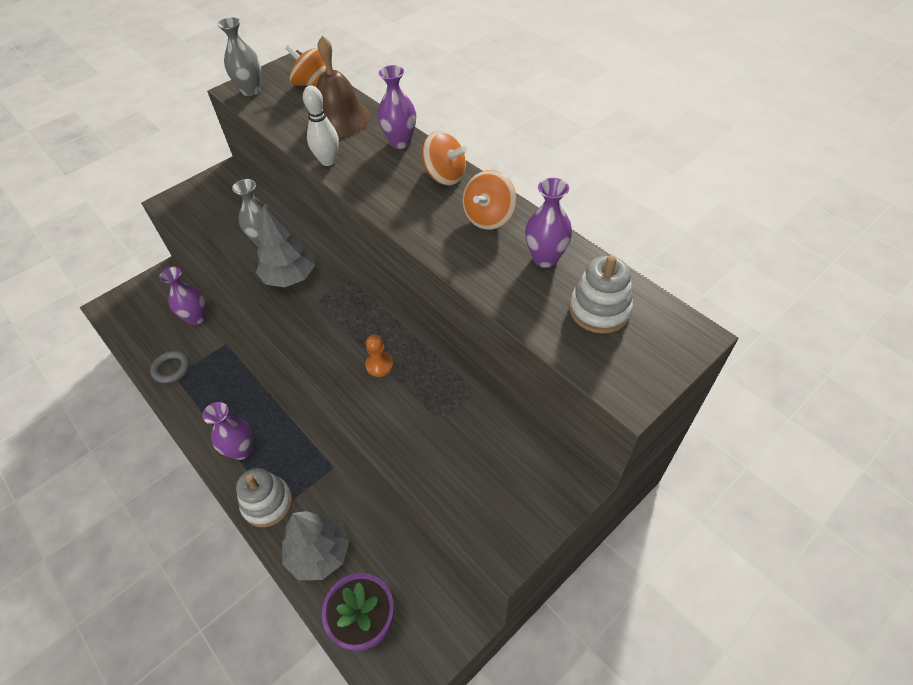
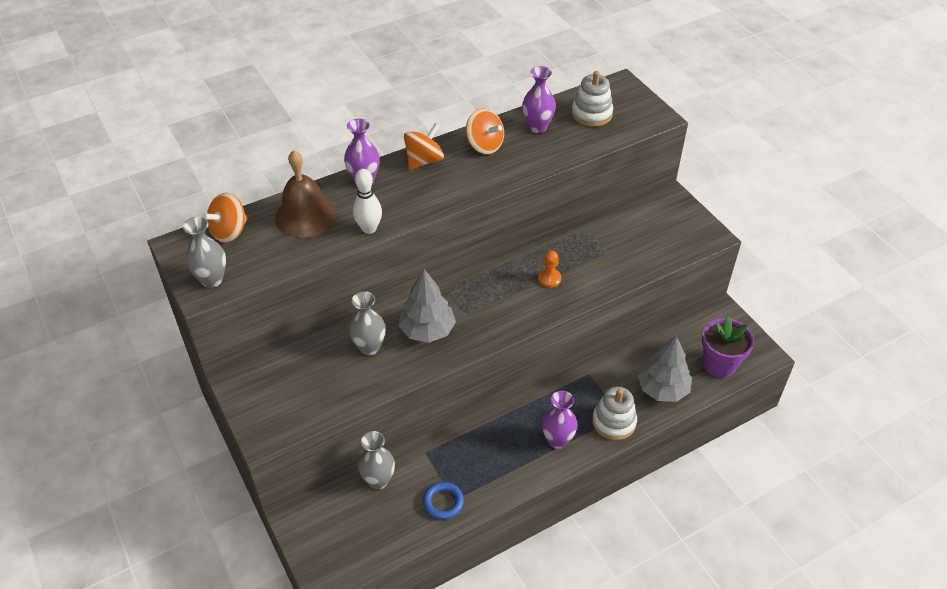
camera: 80 degrees left, 5 degrees down
(171, 368) = (443, 502): grey ring -> blue ring
(196, 318) = (378, 480): purple vase -> grey vase

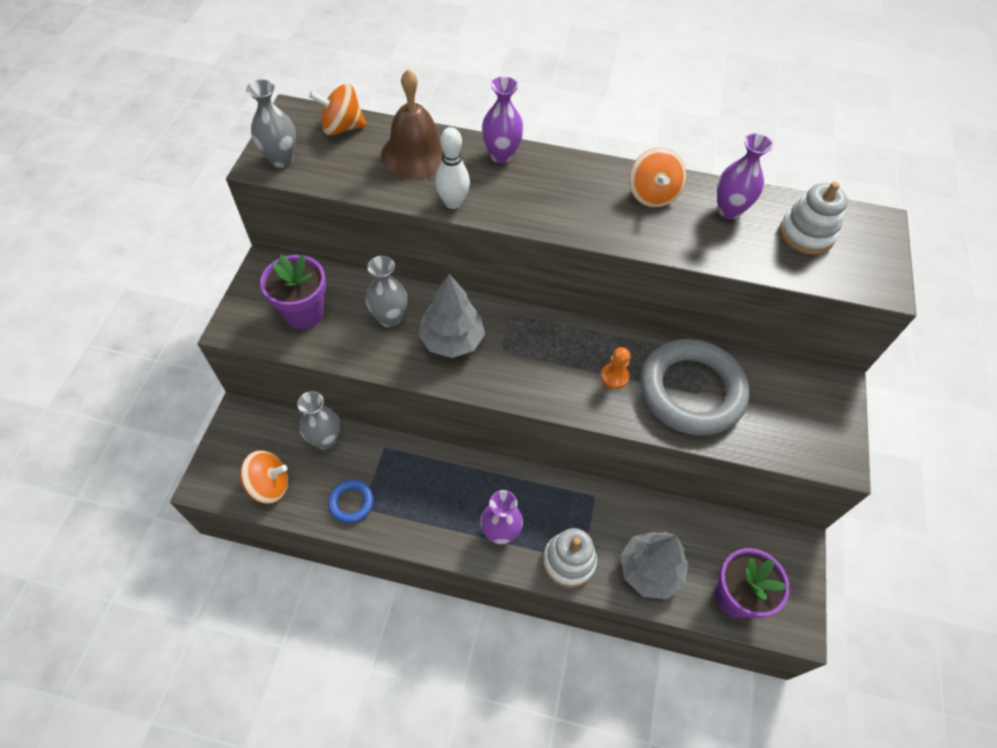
camera: 40 degrees right, 10 degrees up
(304, 388) = (304, 313): none -> purple flower pot
(424, 161) = (576, 172): orange spinning top -> orange spinning top (269, 485)
(600, 255) = (691, 391): none -> grey ring

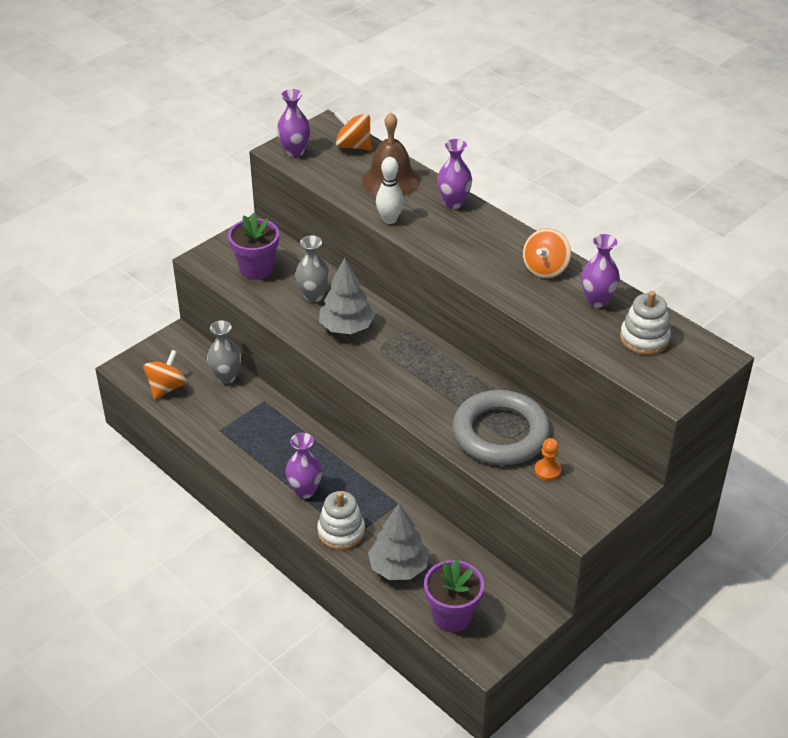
camera: 35 degrees right, 15 degrees down
(269, 485) = (166, 387): orange spinning top -> orange spinning top turned 90 degrees counterclockwise
(281, 159) = (294, 152): grey vase -> purple vase
(351, 502) = (214, 423): blue ring -> none
(614, 376) = (448, 399): orange pawn -> orange pawn (547, 470)

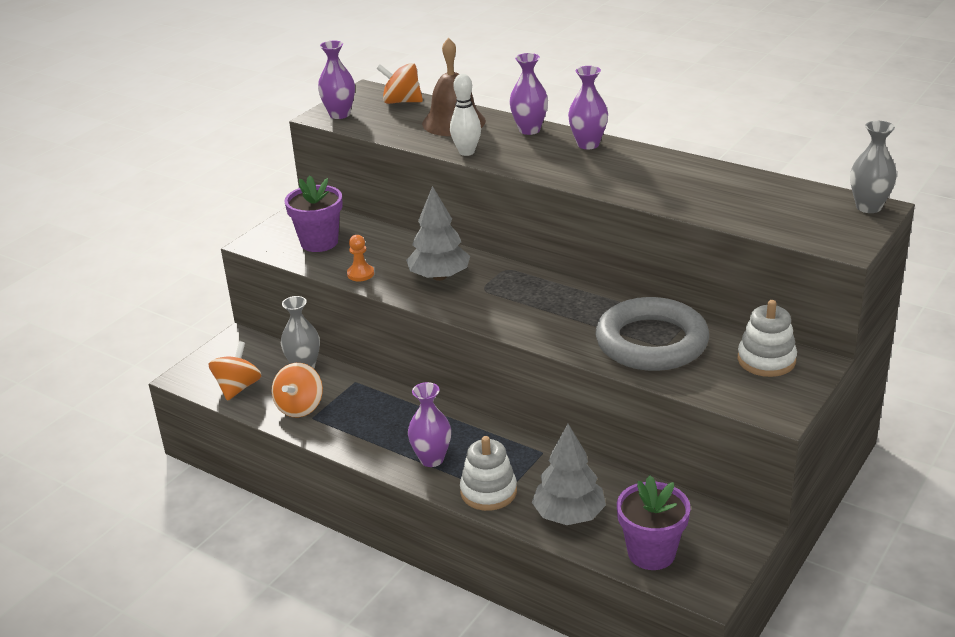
camera: 10 degrees left, 10 degrees down
(313, 296) = (392, 255): grey vase -> grey vase (868, 207)
(545, 268) = (654, 166): orange spinning top -> orange spinning top (300, 407)
(547, 470) = (720, 367): orange pawn -> orange pawn (360, 274)
(597, 301) = (723, 183): purple vase -> purple vase (588, 144)
(644, 338) = (791, 206): white stacking toy -> white stacking toy (766, 360)

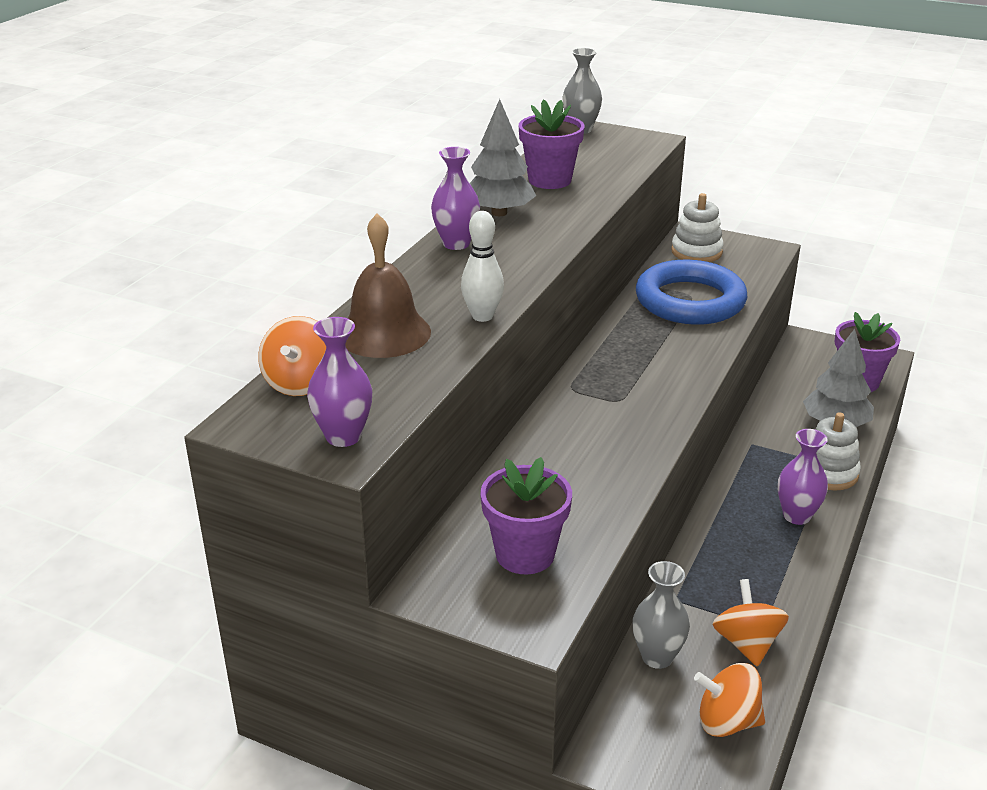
camera: 100 degrees left, 0 degrees up
(300, 407) = (746, 643): orange spinning top -> orange spinning top turned 105 degrees counterclockwise
(360, 274) = (607, 500): orange pawn -> none
(439, 277) = (599, 434): grey tree -> grey tree (499, 213)
(529, 130) = (413, 279): purple vase -> none
(651, 342) = (690, 301): grey ring -> blue ring
(722, 185) = (549, 180): none -> purple flower pot

